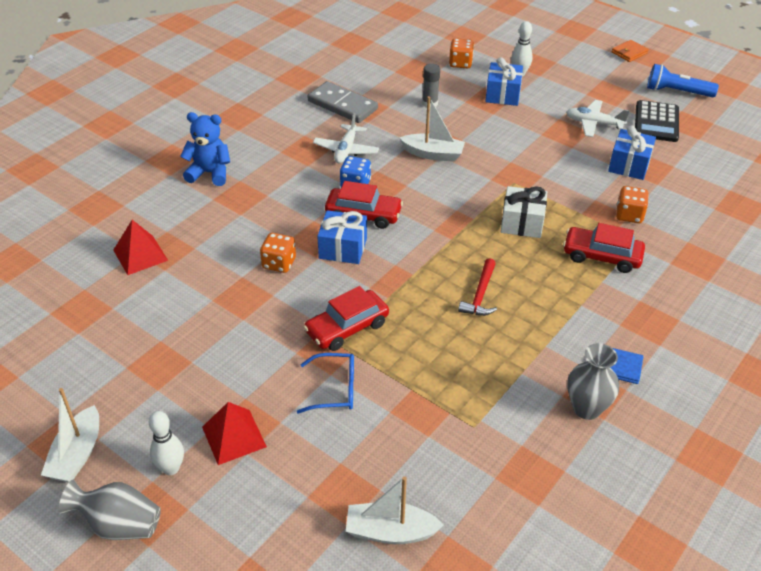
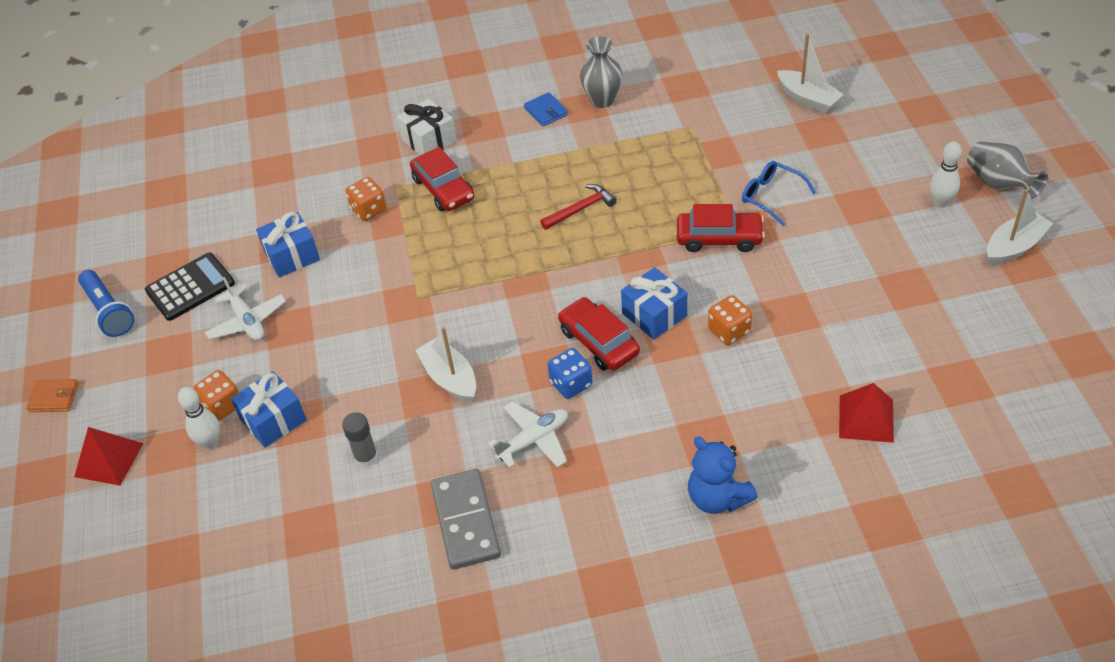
camera: 135 degrees left, 5 degrees up
(234, 436) = (877, 201): red pyramid -> red pyramid (109, 460)
(460, 63) = (248, 507): orange dice -> orange dice (223, 405)
(522, 223) = (466, 252): white gift -> white gift (429, 140)

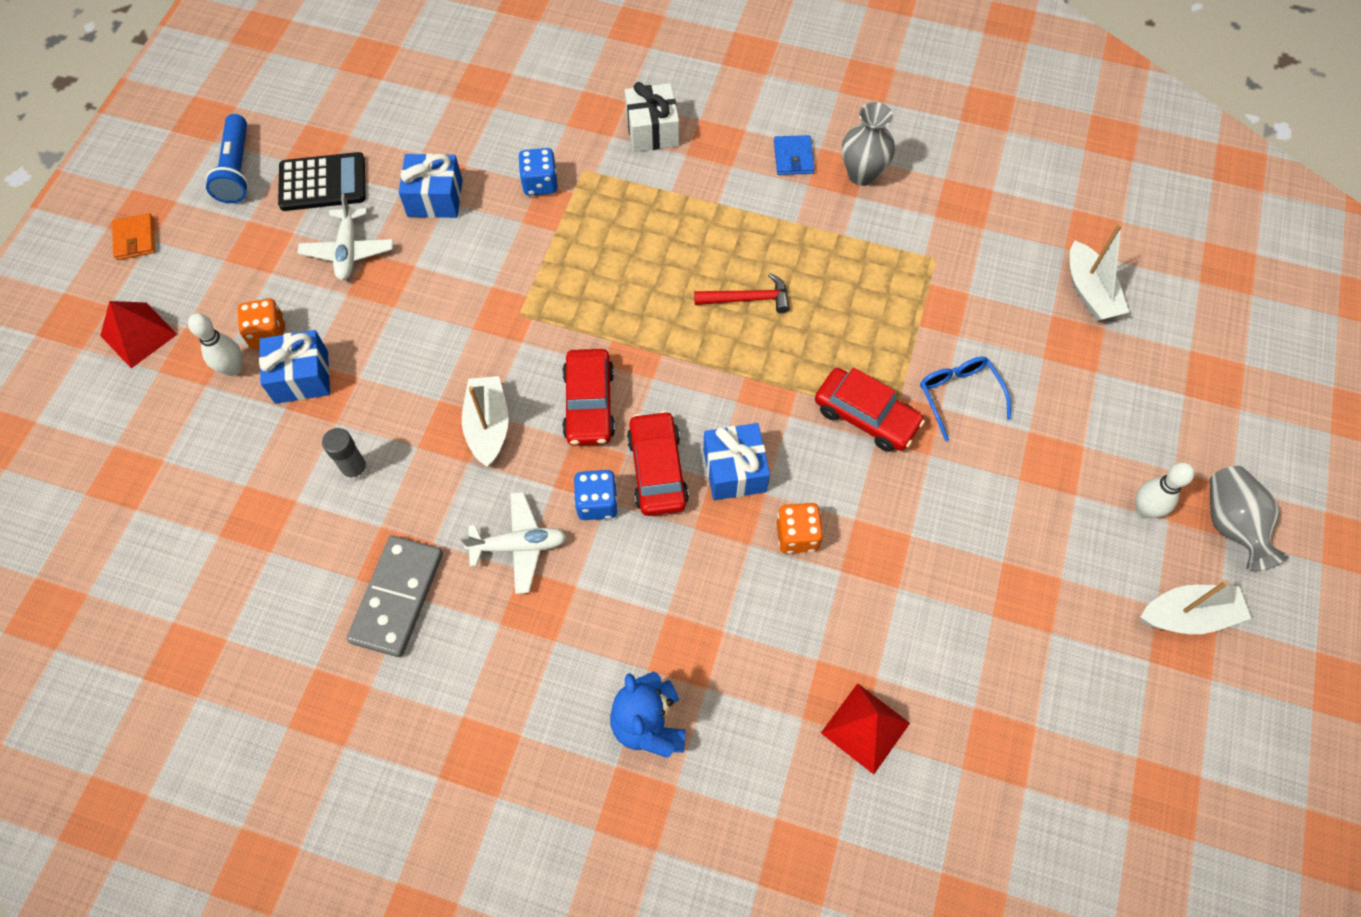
camera: 25 degrees right, 15 degrees up
(54, 397) = (135, 239): orange wallet -> orange wallet turned 45 degrees clockwise
(369, 210) = (540, 183): orange dice -> blue dice
(443, 189) = (628, 198): red car -> red car (589, 404)

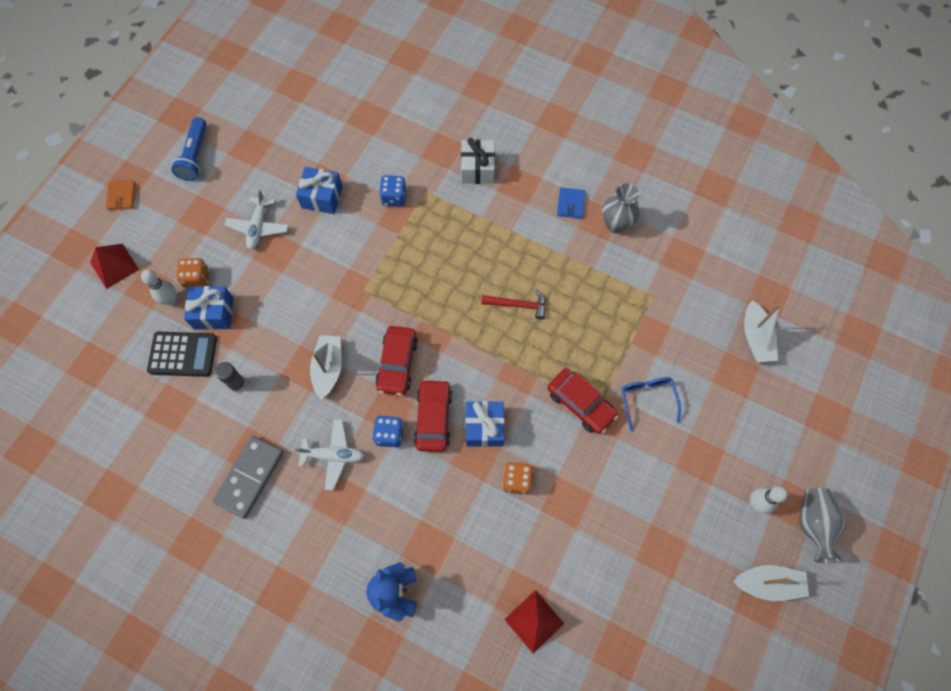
camera: 10 degrees right, 5 degrees up
(322, 183) = (249, 174): black calculator -> black calculator (183, 354)

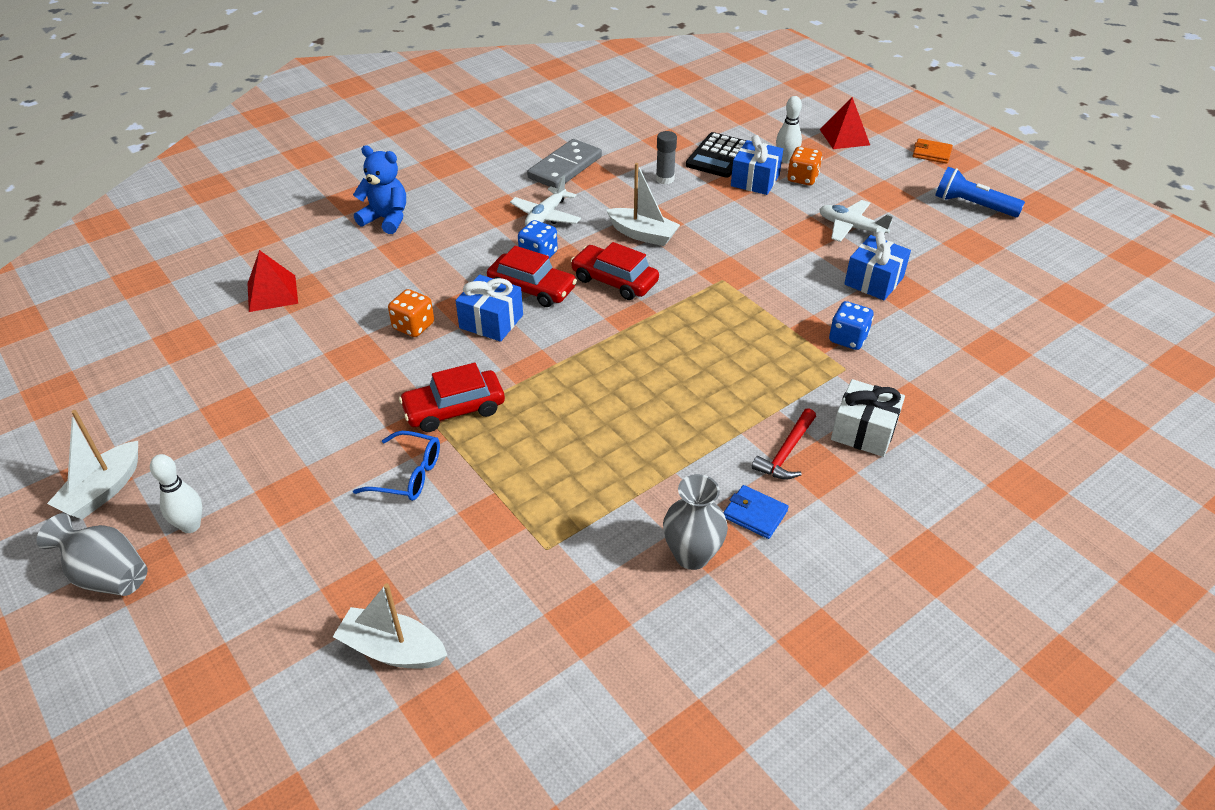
camera: 115 degrees right, 25 degrees down
(249, 477) = (565, 167): grey domino -> grey domino turned 75 degrees clockwise
(518, 305) = (624, 400): red hammer -> red hammer (786, 452)

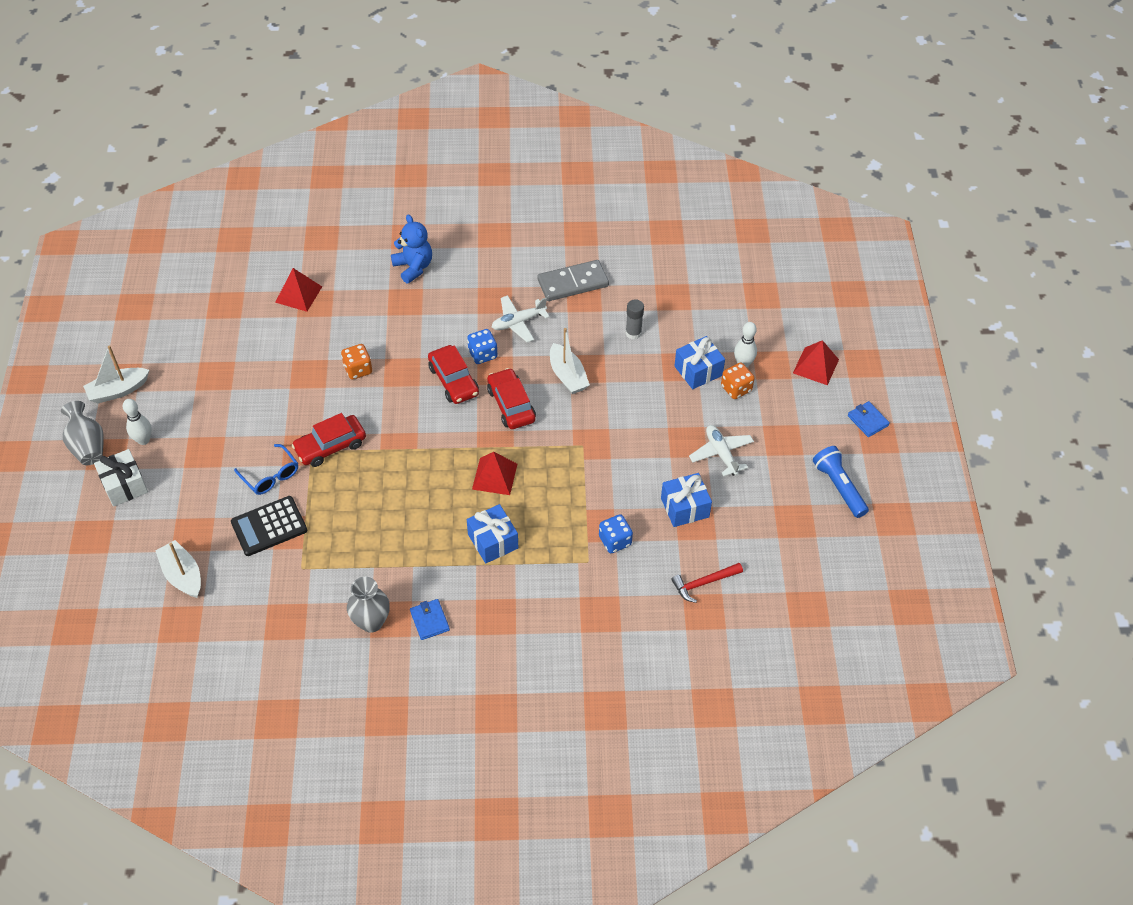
camera: 35 degrees right, 10 degrees up
(454, 409) = (330, 446): red car -> red car turned 45 degrees counterclockwise
(491, 321) = (406, 393): blue gift -> blue gift (493, 541)
(667, 346) = (494, 476): none -> red pyramid
(719, 156) = (696, 332): black calculator -> black calculator (269, 526)
(786, 452) = (488, 594): red hammer -> red hammer (703, 583)
(863, 431) = (549, 611): white gift -> white gift (124, 485)
(931, 153) = (868, 420): orange wallet -> blue wallet

